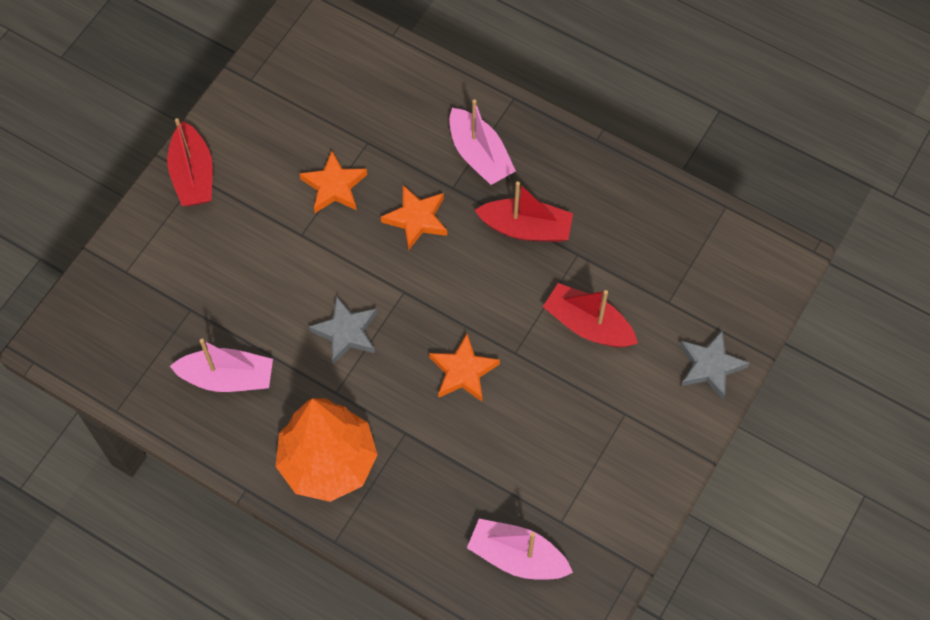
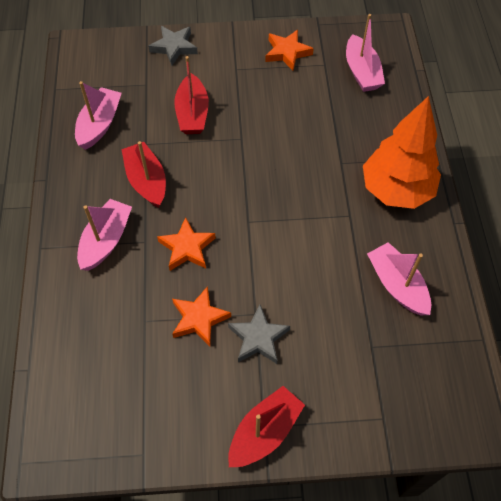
camera: 125 degrees left, 5 degrees down
(346, 332) = (304, 236): grey star -> grey star (258, 338)
(463, 371) = (276, 157): orange star -> orange star (287, 52)
(638, 224) = (100, 124): none -> pink boat

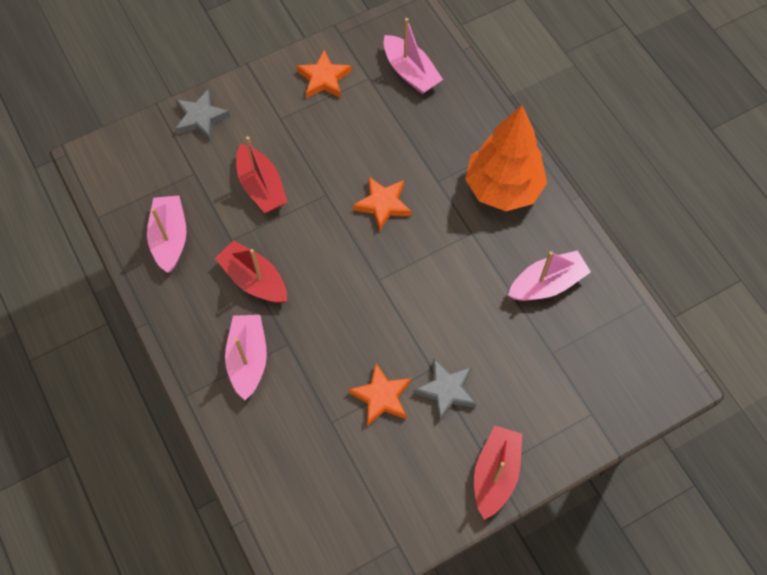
camera: 25 degrees left, 5 degrees up
(187, 248) = (332, 332): orange star -> orange star (383, 204)
(397, 285) = (547, 284): pink boat -> pink boat turned 120 degrees clockwise

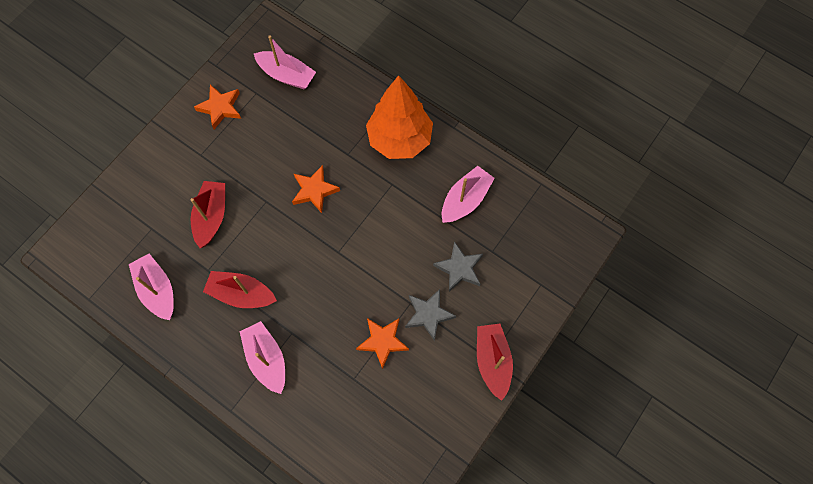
camera: 25 degrees left, 5 degrees up
(201, 118) = (135, 181): grey star -> grey star (459, 268)
(261, 186) = (211, 216): red boat -> red boat turned 120 degrees counterclockwise

